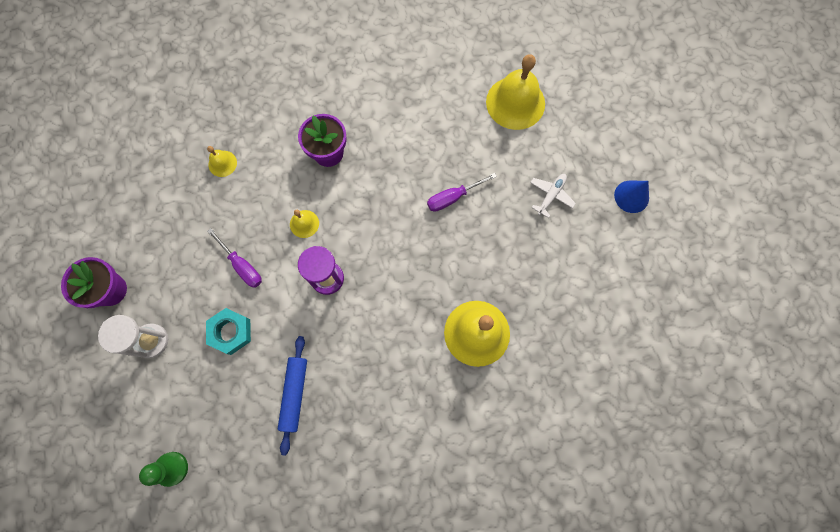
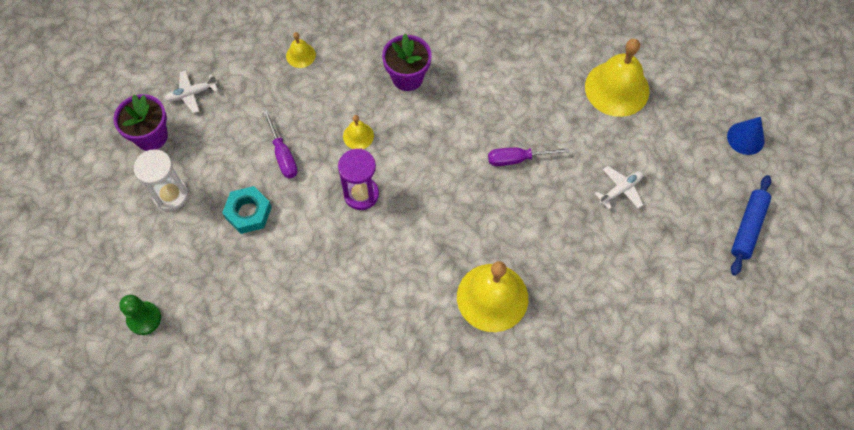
camera: 20 degrees right, 10 degrees down
(133, 235) = (191, 94): none -> white plane
(294, 394) = (287, 291): blue rolling pin -> blue rolling pin (748, 228)
(631, 196) = (707, 218): blue cone -> blue cone (745, 138)

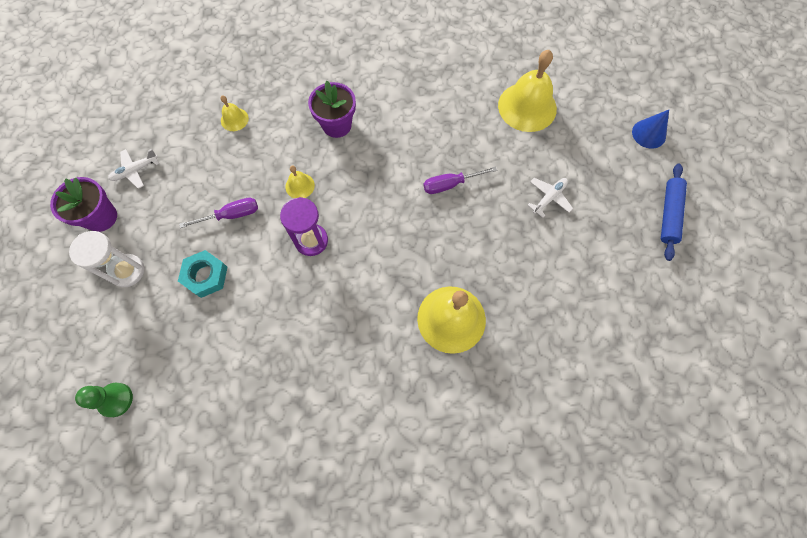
camera: 10 degrees left, 5 degrees up
(283, 155) = (231, 215): purple screwdriver -> purple screwdriver turned 75 degrees counterclockwise

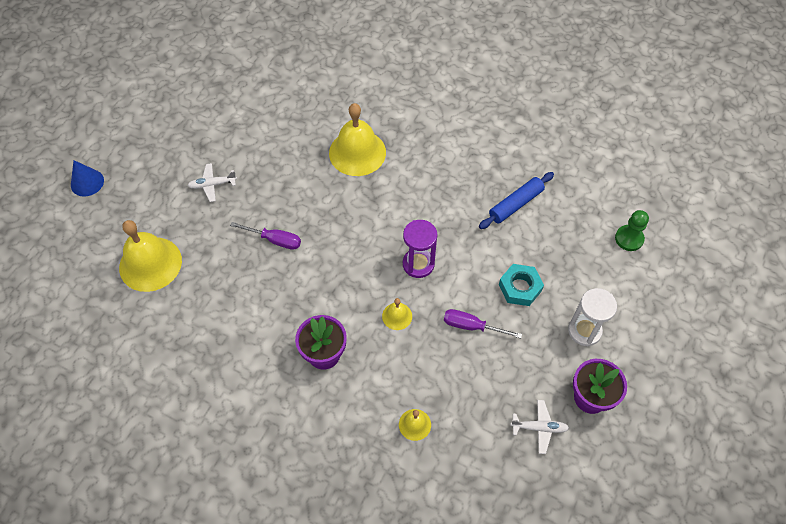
camera: 145 degrees left, 10 degrees down
(669, 214) = (144, 124): blue rolling pin -> blue rolling pin (515, 204)

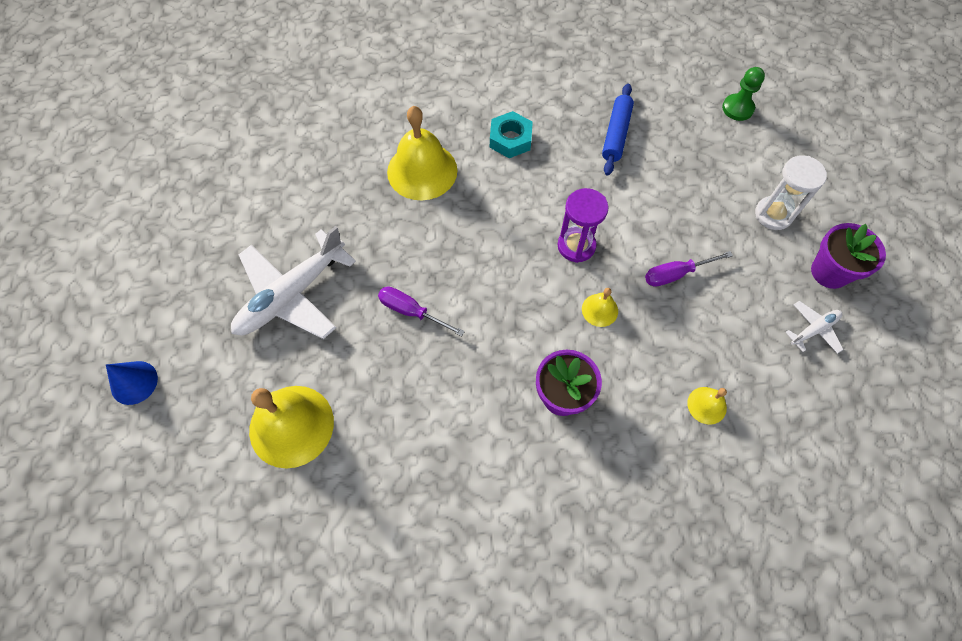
camera: 35 degrees left, 5 degrees up
(212, 185) = (291, 295): white plane -> white plane, size x2.16
(275, 240) = (411, 311): purple screwdriver -> purple screwdriver turned 135 degrees counterclockwise
(520, 287) = (686, 210): turquoise nut -> turquoise nut (510, 139)

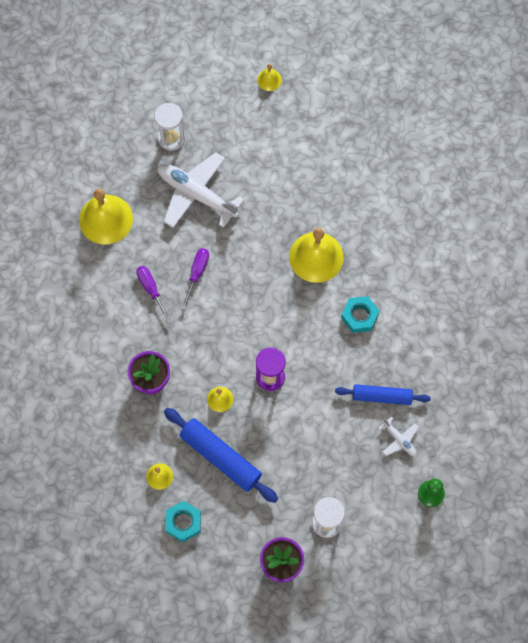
camera: 80 degrees right, 5 degrees up
(134, 382) = (119, 119): blue cone -> none
(156, 183) = (269, 80): none -> yellow bell
(193, 314) = (171, 138): none -> white hourglass
(676, 274) = (259, 450): purple screwdriver -> purple screwdriver (151, 290)
(683, 321) = (220, 457): none -> blue rolling pin
(775, 383) = (183, 522): none -> turquoise nut
(813, 330) = (229, 551): white plane -> white plane (399, 440)

